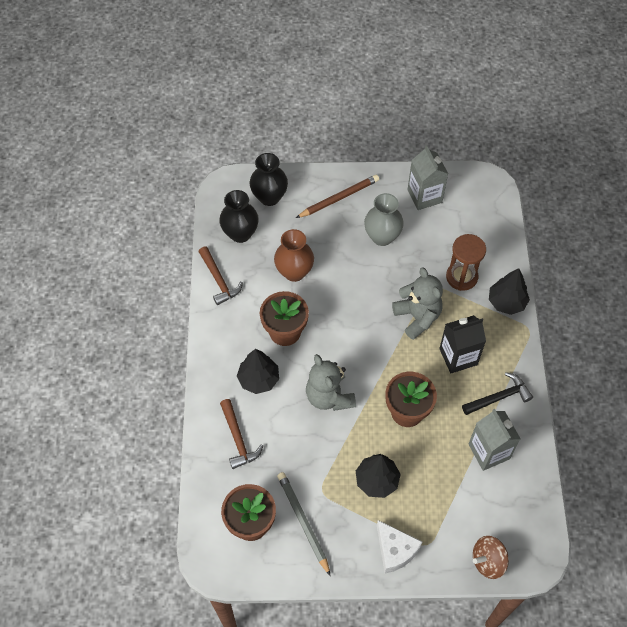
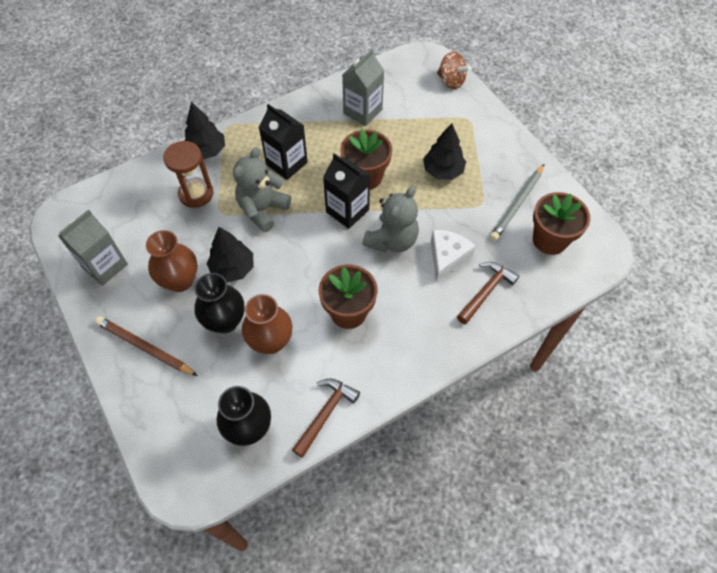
camera: 120 degrees left, 0 degrees up
(259, 379) = (415, 307): black tree -> black tree (233, 268)
(269, 197) = (178, 425): black vase -> black vase (225, 321)
(379, 378) = (347, 211): none -> black carton
(382, 237) = (180, 280): grey vase -> brown vase
(395, 550) = (488, 136): white cheese -> white cheese (447, 258)
(499, 397) = (308, 122): black hammer -> none

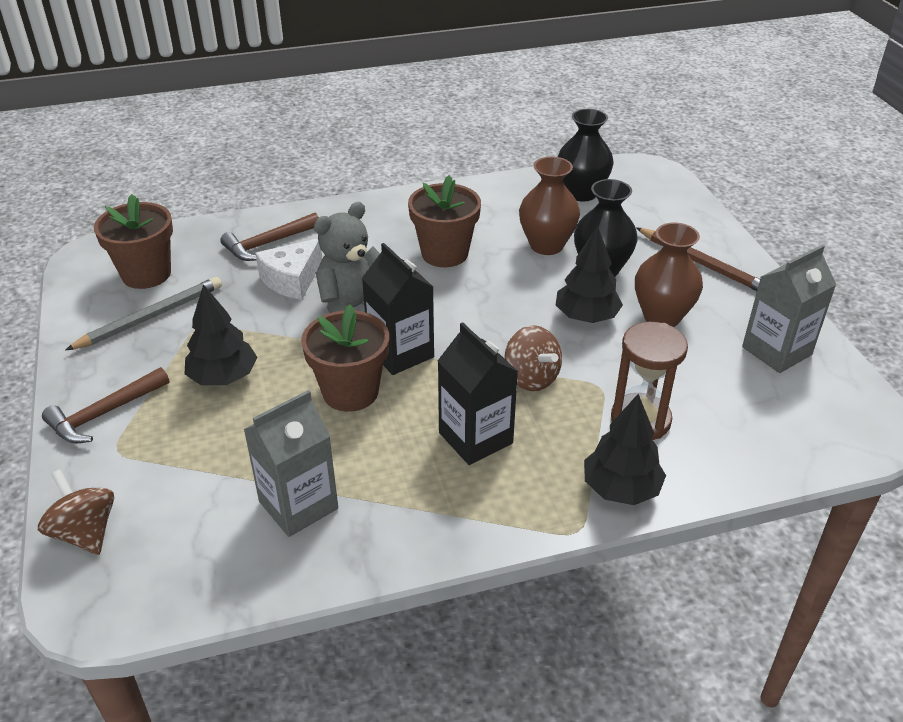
camera: 165 degrees left, 20 degrees down
(263, 209) = (531, 378): grey teddy bear -> brown spinning top
(325, 413) = (499, 190): brown hammer -> brown hammer (104, 414)

